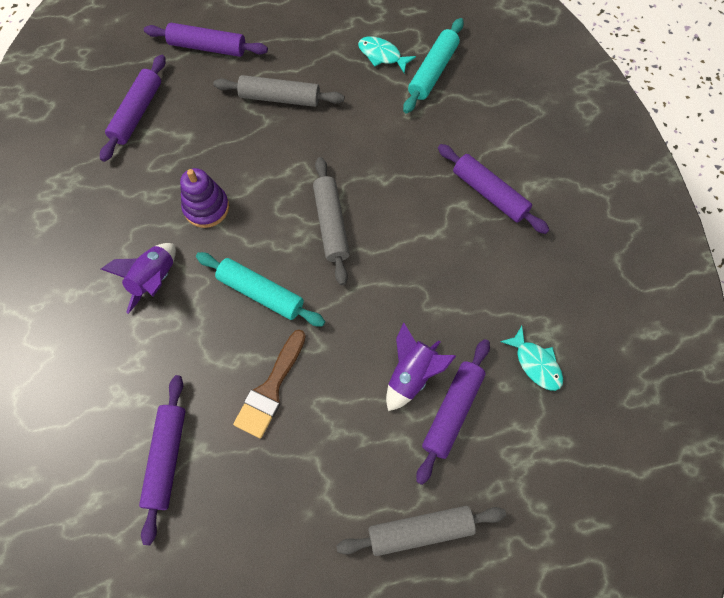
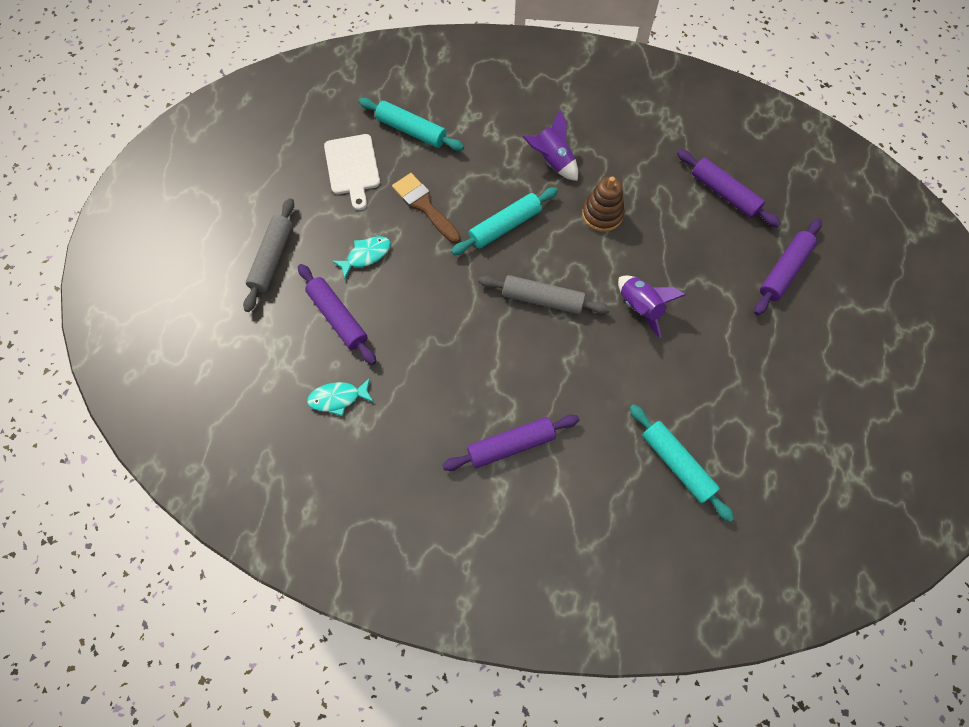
camera: 115 degrees right, 0 degrees up
(167, 458) = (411, 130): purple rolling pin -> turquoise rolling pin
(206, 208) = (602, 214): purple stacking toy -> brown stacking toy
(251, 503) = (352, 168): none -> white cutting board
(280, 98) = (698, 310): grey rolling pin -> none
(382, 55) = (717, 423): turquoise fish -> turquoise fish (366, 255)
(411, 375) = (382, 302): purple rocket -> purple rocket (640, 307)

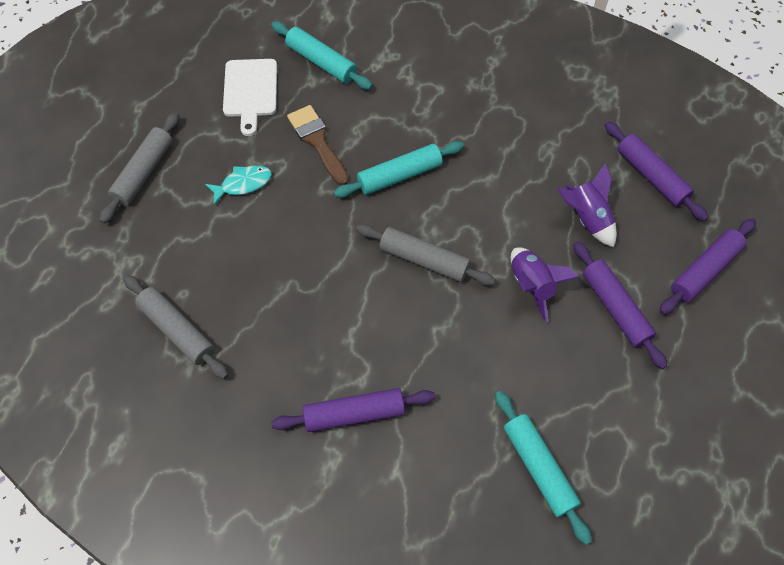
camera: 10 degrees right, 5 degrees down
(338, 317) = (198, 244): purple rolling pin -> purple rolling pin (615, 308)
(338, 398) = (177, 330): turquoise fish -> grey rolling pin
(552, 161) = (466, 114): purple rocket -> purple rocket (586, 218)
(602, 214) = (509, 178): brown stacking toy -> none

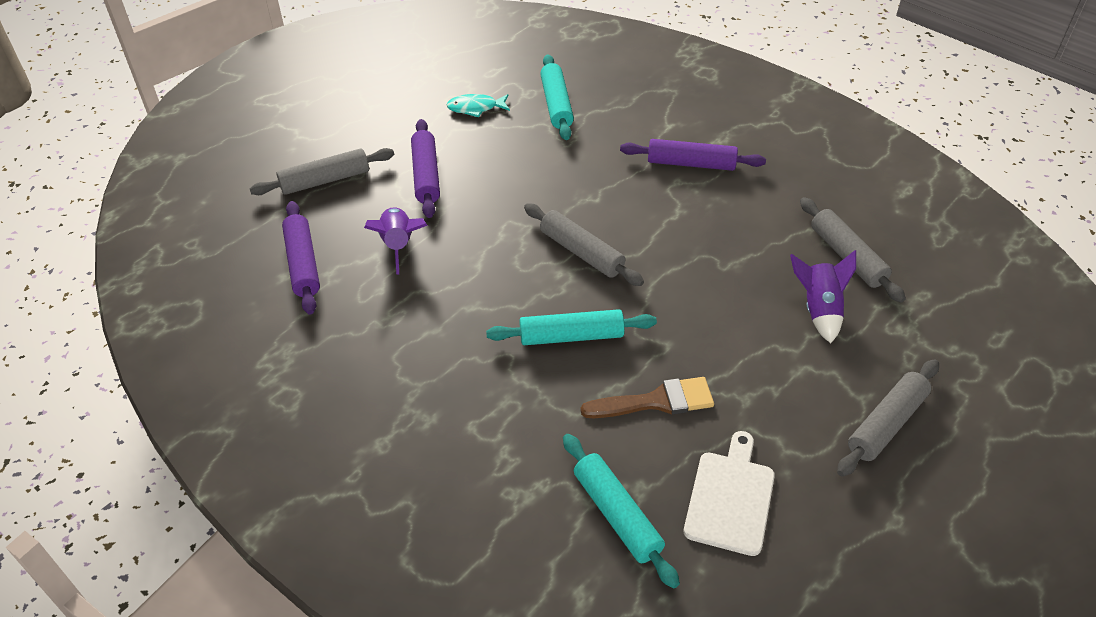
camera: 160 degrees left, 15 degrees down
(243, 184) = (760, 376): turquoise fish -> turquoise fish (475, 108)
(317, 142) = (656, 401): brown brush -> brown brush turned 90 degrees counterclockwise
(531, 285) = (489, 208): purple rocket -> purple rocket (819, 309)
(704, 270) = (325, 180): purple rolling pin -> grey rolling pin

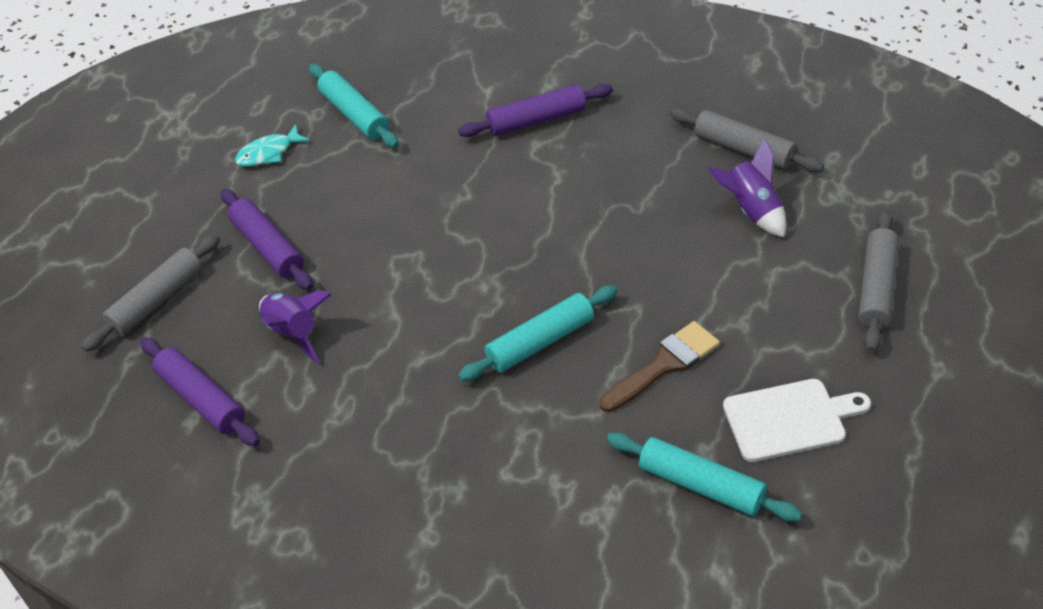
camera: 25 degrees left, 0 degrees up
(581, 252) = (491, 255): grey rolling pin -> none
(730, 498) = (789, 419): white cutting board -> white cutting board turned 90 degrees clockwise

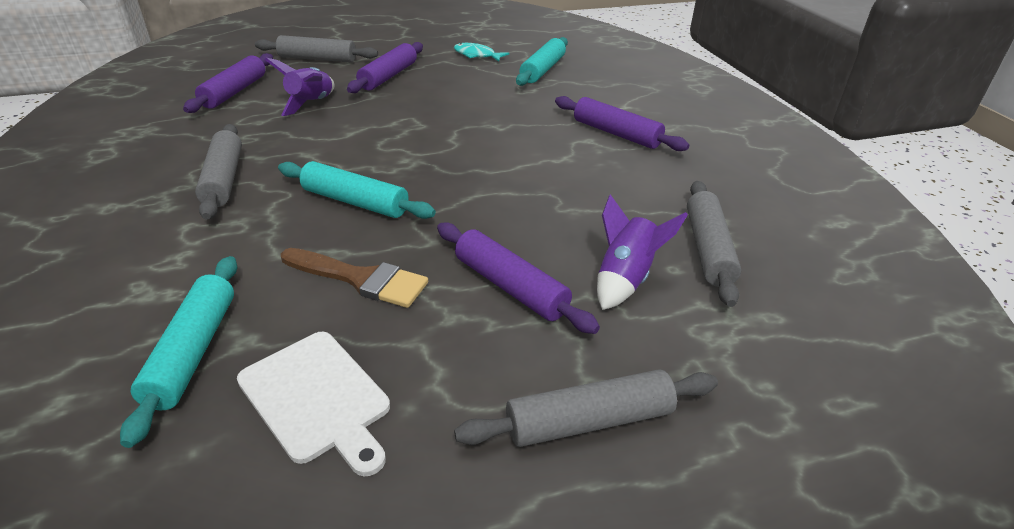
camera: 55 degrees right, 10 degrees down
(429, 435) = (224, 179): none -> grey rolling pin
(725, 278) = (510, 287): none -> purple rolling pin

